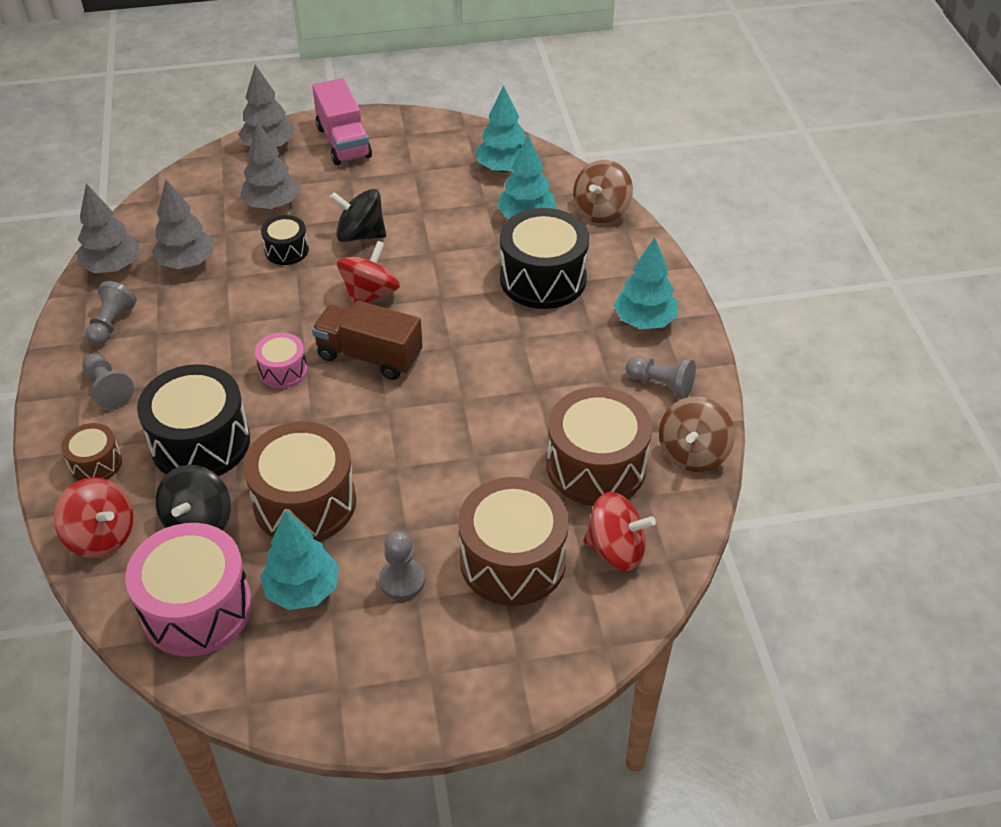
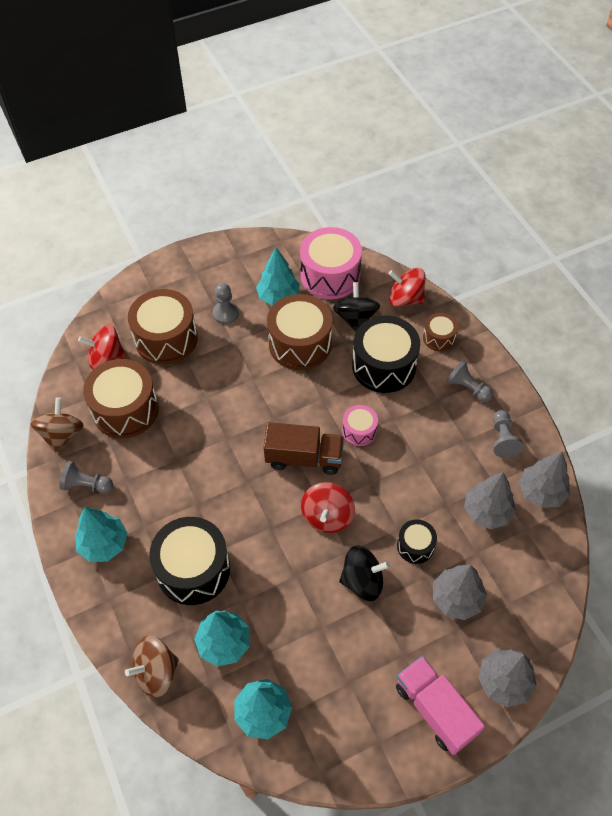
camera: 165 degrees right, 10 degrees up
(601, 211) = (156, 672): brown spinning top -> brown spinning top turned 135 degrees counterclockwise

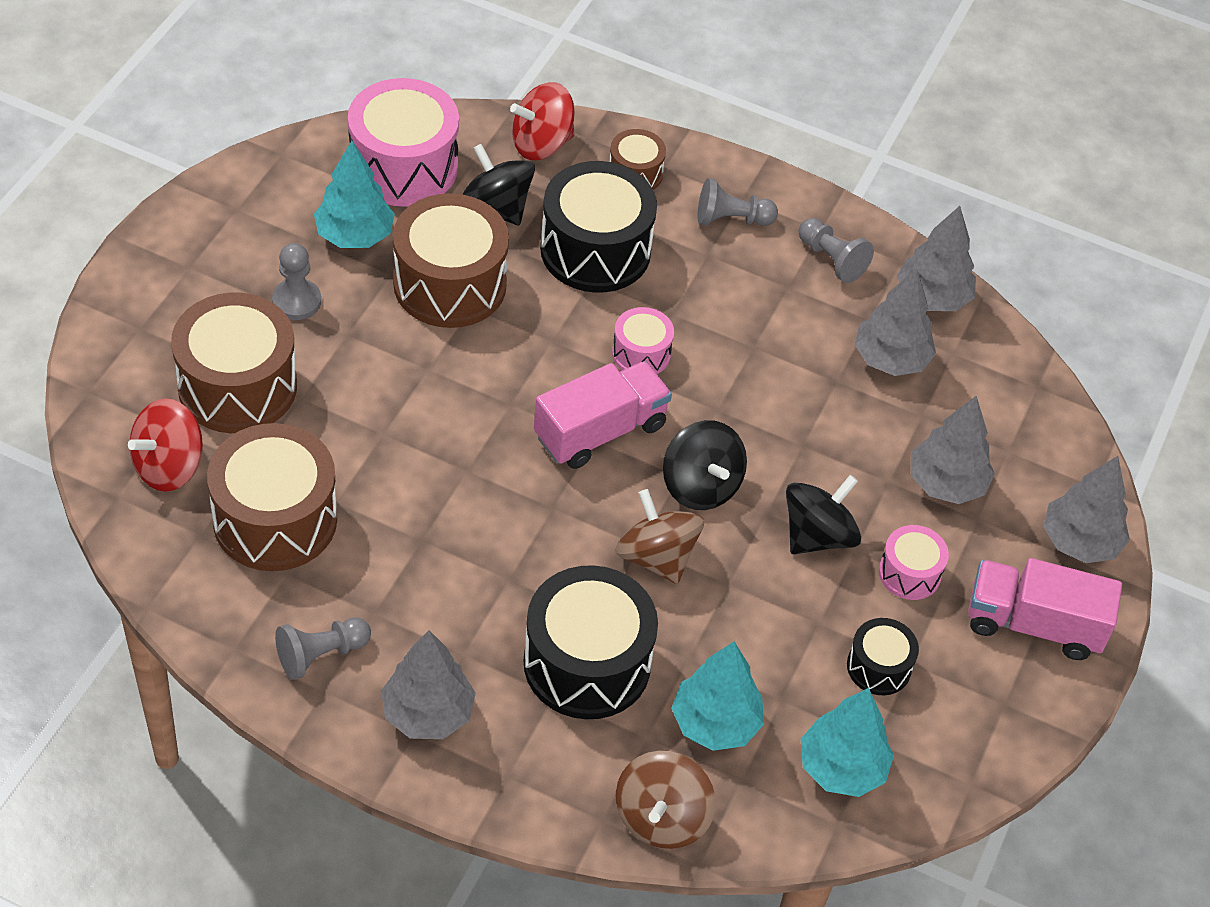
camera: 45 degrees left, 5 degrees down
(62, 434) = (208, 611): brown spinning top -> brown spinning top (656, 557)
(104, 544) = (428, 713): turquoise tree -> grey tree
(304, 458) = (600, 431): brown truck -> pink truck
(327, 516) = (701, 486): red spinning top -> black spinning top
(392, 634) = (909, 573): none -> pink drum
(415, 546) = (843, 453): black drum -> black drum (879, 667)

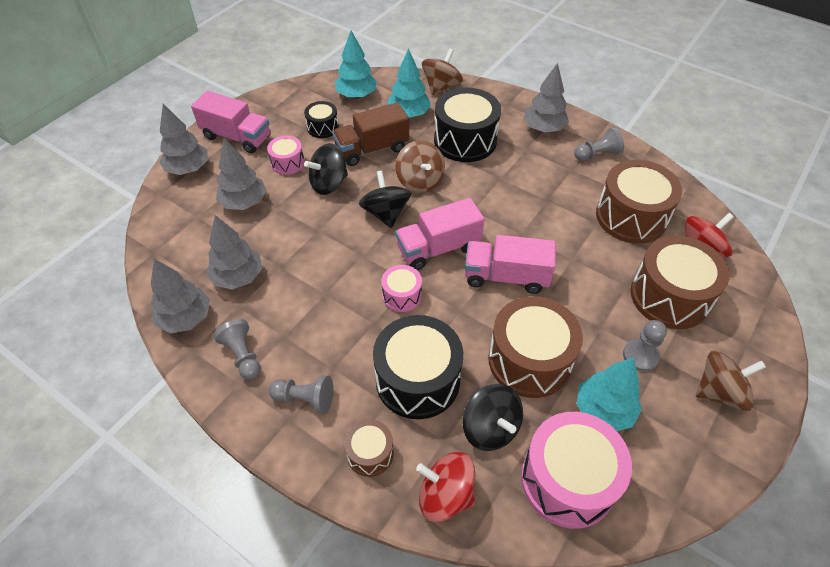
camera: 165 degrees left, 0 degrees up
(198, 267) = (719, 392): none -> brown spinning top
(488, 395) = (506, 276): none -> pink truck
(541, 144) = (445, 495): red spinning top -> red spinning top turned 150 degrees counterclockwise
(764, 621) = (372, 149): none -> brown truck

